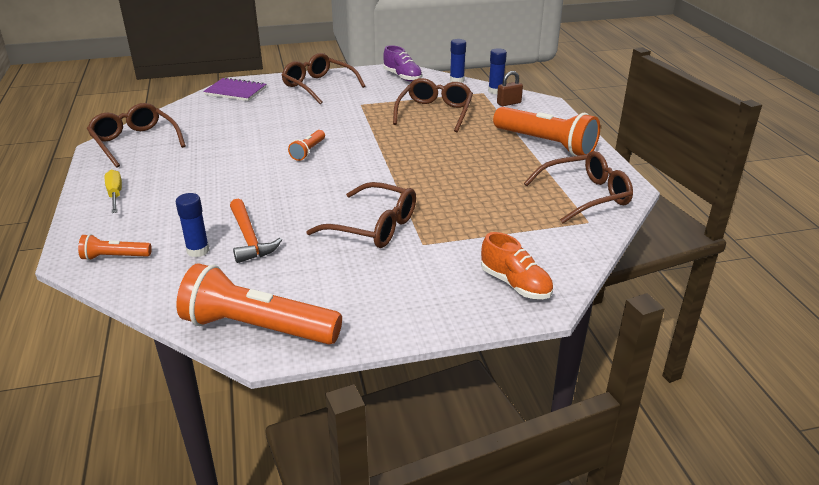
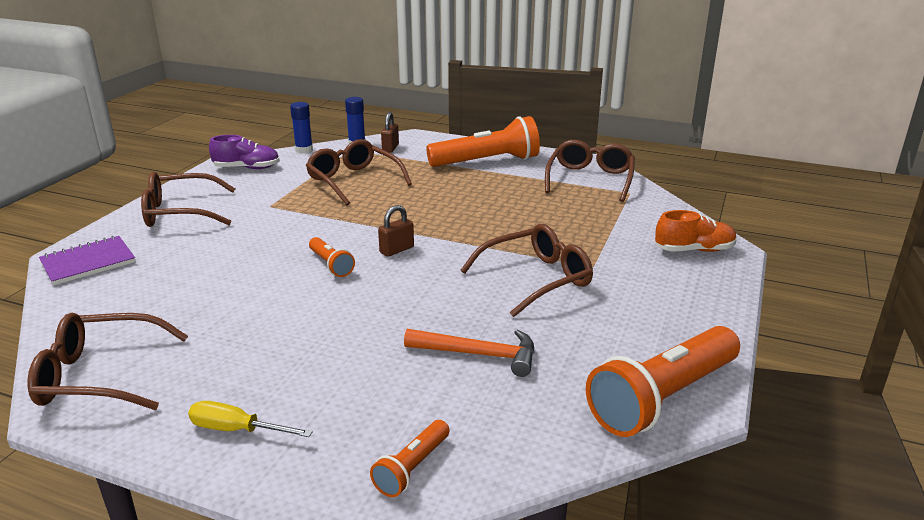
camera: 55 degrees left, 5 degrees down
(198, 250) = (468, 397): blue glue stick -> none
(353, 163) = (396, 250): none -> brown padlock

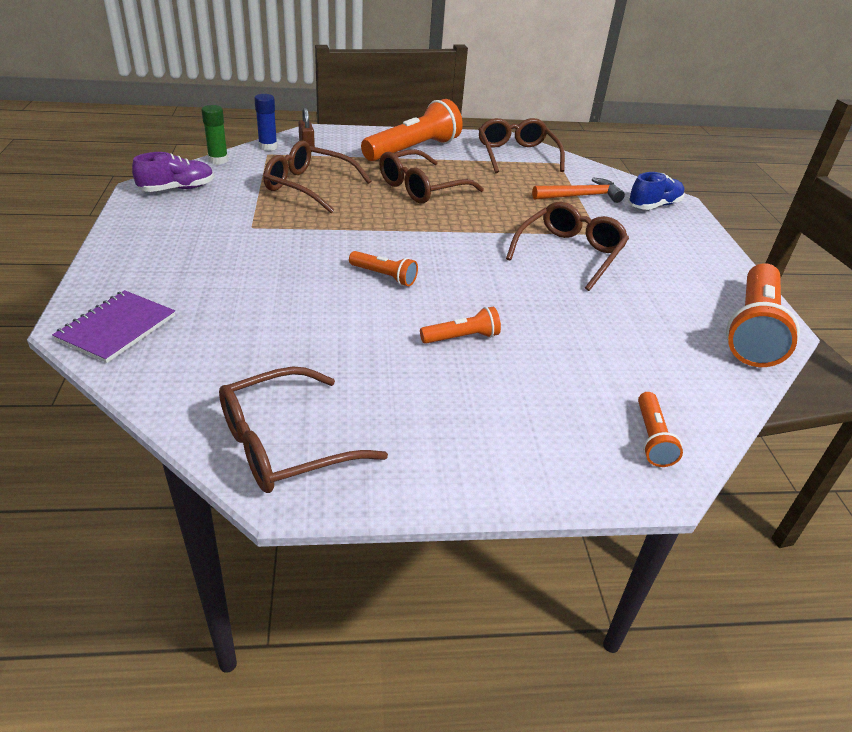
camera: 30 degrees left, 10 degrees up
(179, 212) = (158, 251): brown glasses -> brown glasses (420, 188)
(237, 430) = (480, 453): yellow screwdriver -> none
(304, 150) = (218, 160): blue glue stick -> green glue stick
(337, 330) = (461, 337): none -> orange flashlight
(396, 250) = (427, 250): brown padlock -> none
(479, 354) = (597, 329): orange hammer -> orange hammer (580, 196)
(694, 250) = (654, 206): orange shoe -> blue shoe

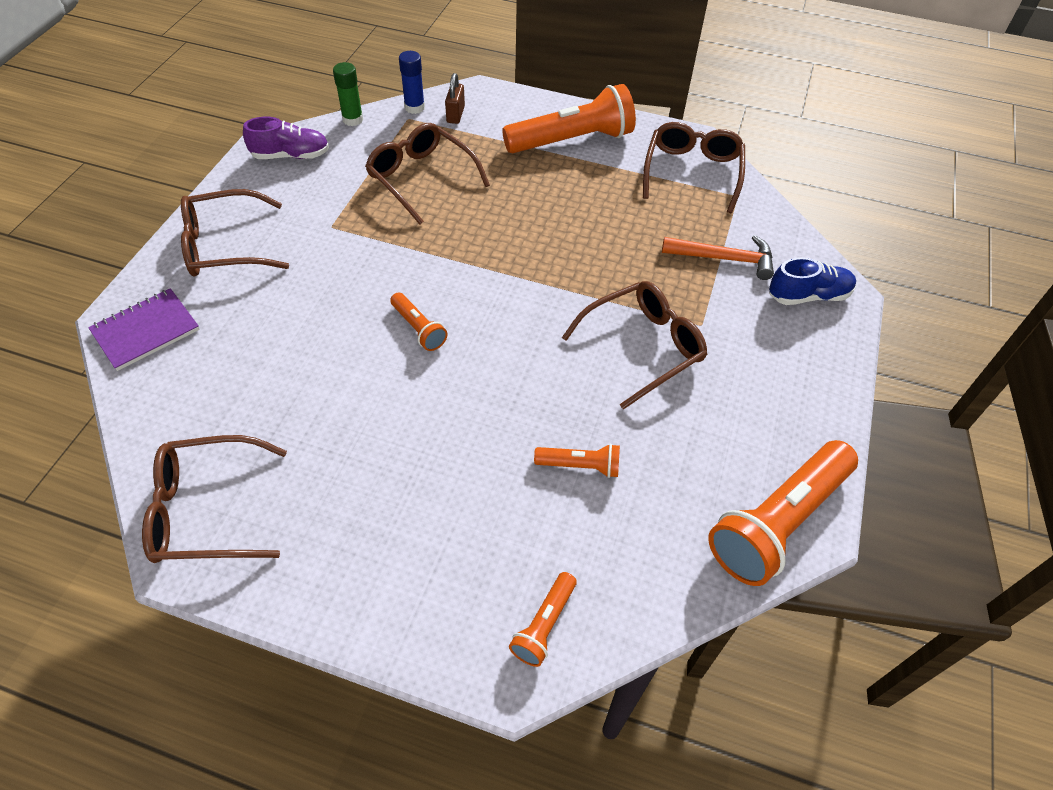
camera: 25 degrees right, 15 degrees up
(420, 188) = (540, 206): brown glasses -> brown glasses (224, 246)
(461, 337) = (442, 434): orange flashlight -> orange flashlight (580, 466)

